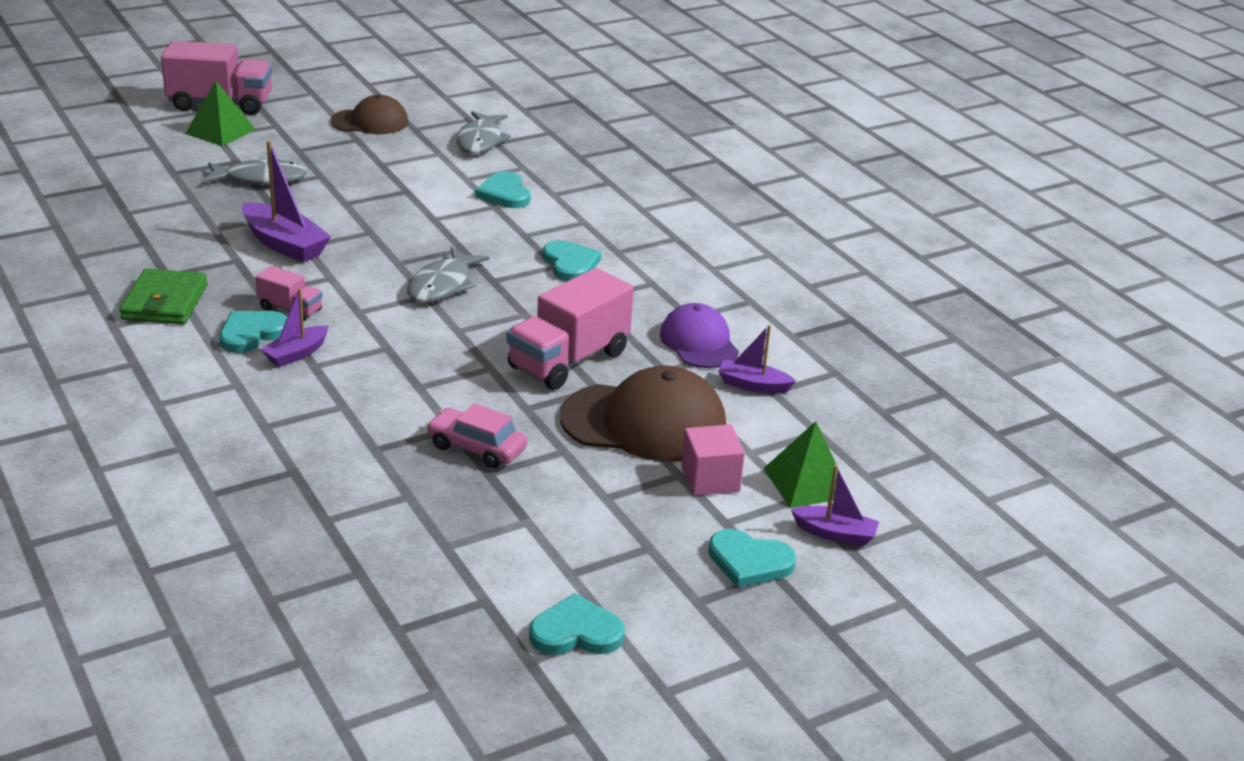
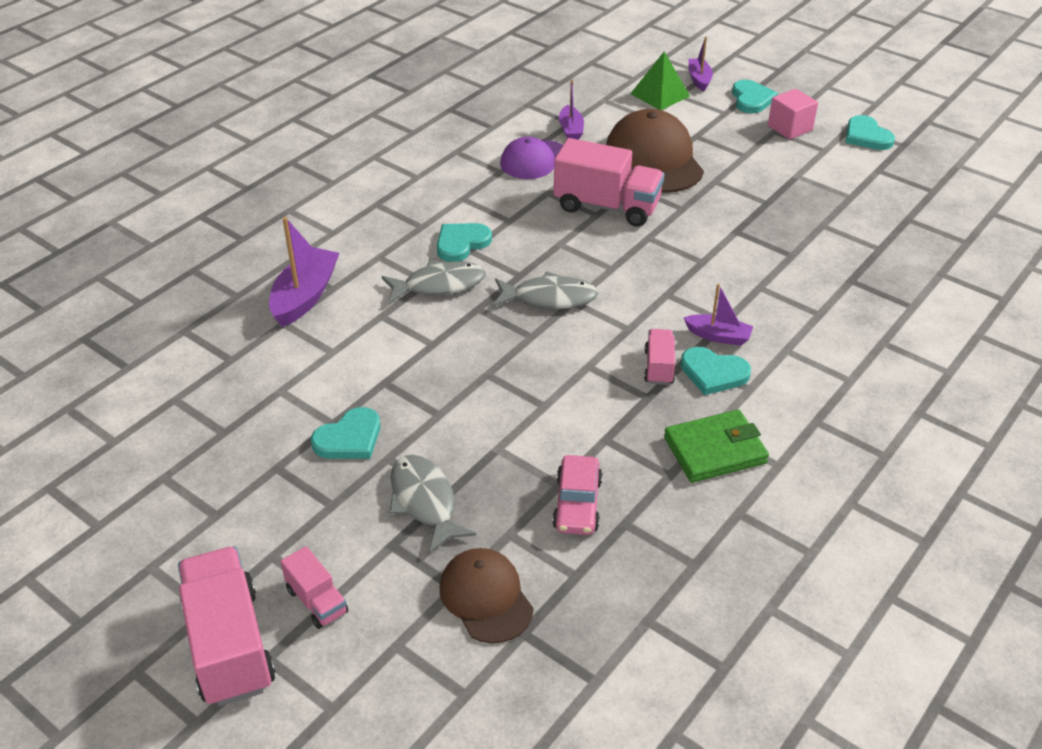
camera: 110 degrees left, 10 degrees up
(220, 131) = (317, 601): green pyramid -> pink truck
(284, 244) = (552, 419): purple boat -> purple boat (305, 296)
(370, 122) = (221, 475): brown cap -> brown cap (486, 597)
(476, 448) = (747, 214): pink car -> pink car (577, 504)
(480, 141) = (232, 371): grey fish -> grey fish (439, 285)
(504, 194) = (351, 317): turquoise heart -> turquoise heart (349, 438)
(710, 479) = (690, 125): pink cube -> pink cube (790, 128)

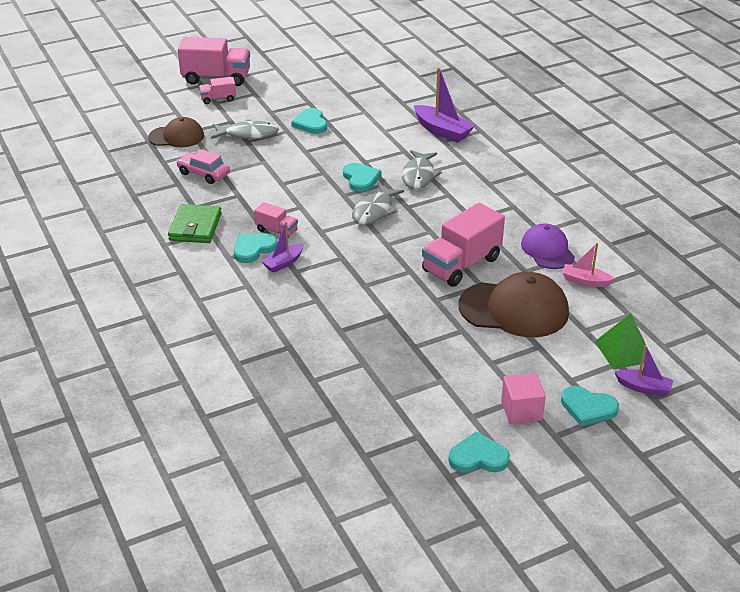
camera: 115 degrees right, 5 degrees down
(461, 243) = (458, 193): turquoise heart -> turquoise heart (360, 179)
(571, 130) = (585, 281): purple boat -> pink boat

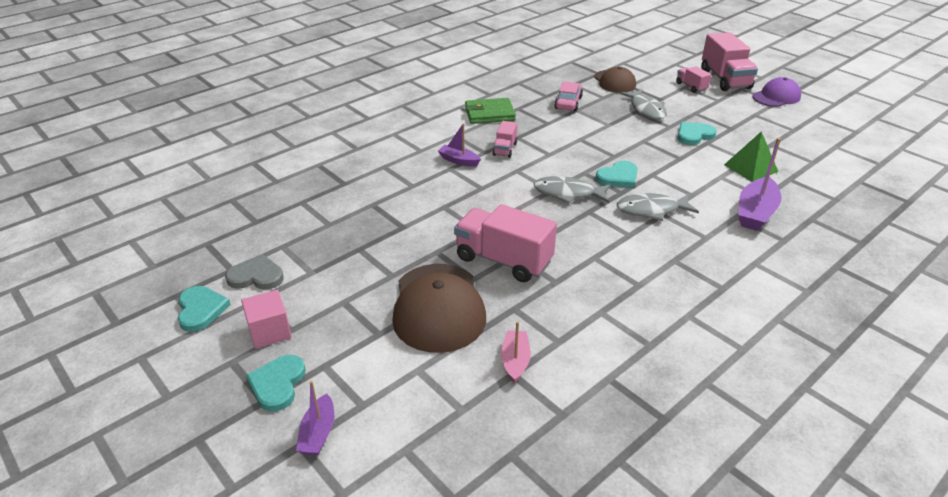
camera: 75 degrees right, 0 degrees up
(253, 249) = (472, 143): turquoise heart -> none
(436, 418) = (256, 276): none -> grey heart
(547, 250) = (564, 322): purple cap -> purple cap (776, 97)
(623, 351) = (385, 409): green pyramid -> green pyramid (750, 168)

